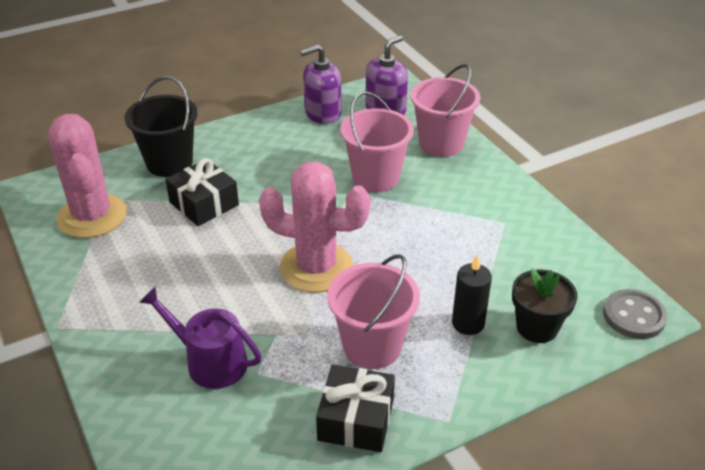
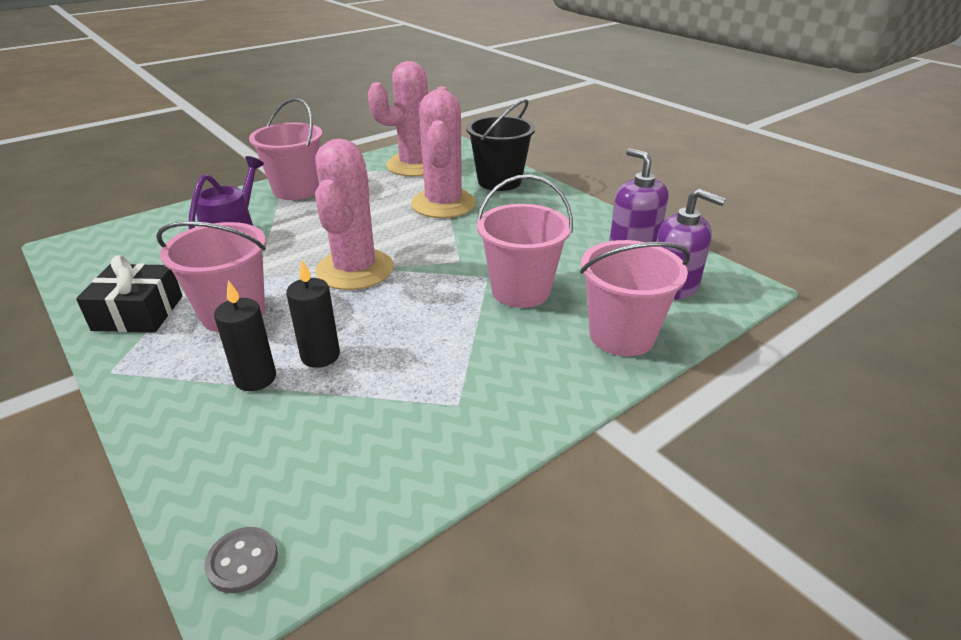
camera: 80 degrees right, 5 degrees down
(109, 315) = (296, 190): none -> pink bucket
(204, 203) = (443, 204): black gift -> pink cactus
(444, 288) = (320, 356): none -> black candle
(537, 327) = (238, 441): black flower pot -> none
(633, 316) = (242, 561): grey button -> grey button, size x0.66

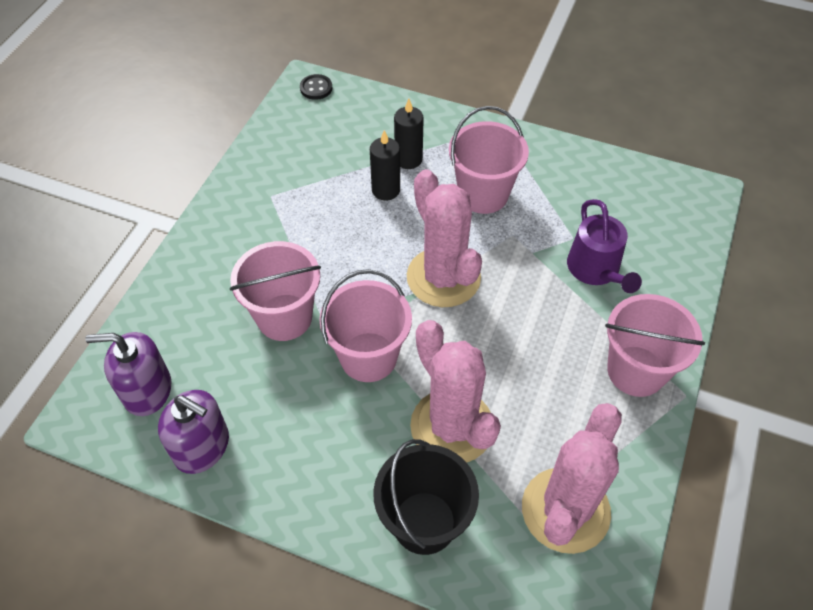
camera: 150 degrees right, 20 degrees up
(138, 313) = (547, 166): black gift -> none
(242, 561) = (316, 88): grey button -> black button
(621, 335) = (180, 302): pink bucket -> pink bucket (368, 357)

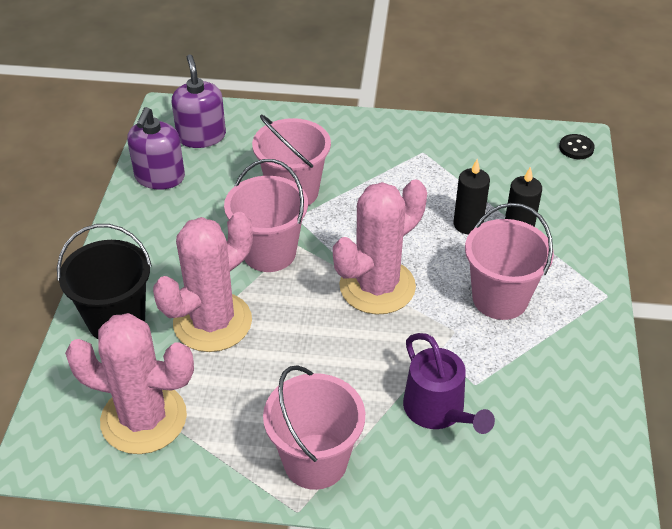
camera: 75 degrees right, 10 degrees down
(596, 270) = (438, 410): purple watering can -> purple watering can turned 90 degrees counterclockwise

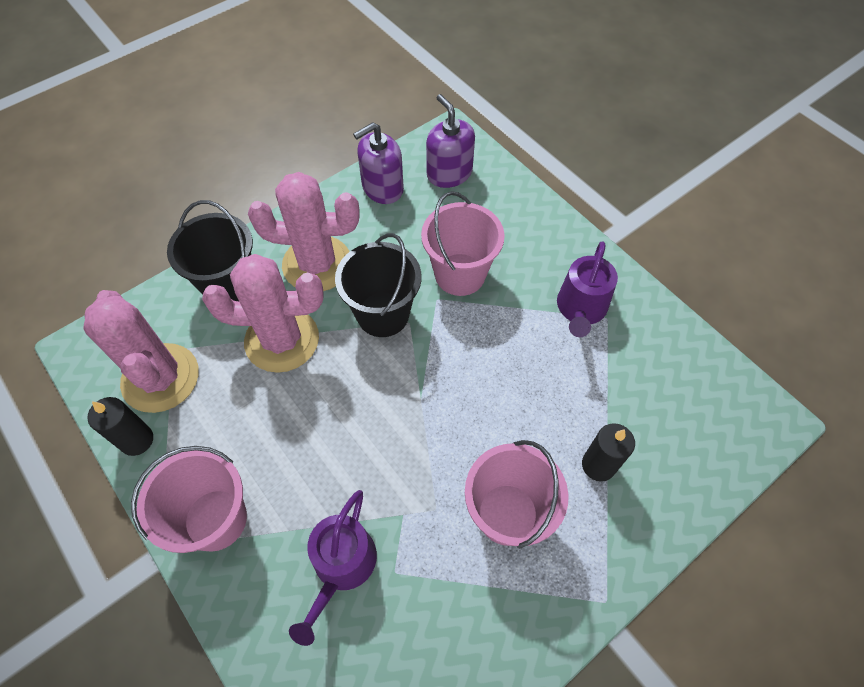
camera: 45 degrees right, 15 degrees up
(201, 136) = (449, 173): purple soap dispenser -> purple soap dispenser turned 60 degrees counterclockwise
(269, 253) = (383, 314): pink bucket -> black bucket
(377, 286) = (424, 413): pink cactus -> pink cactus (317, 264)
(400, 158) = (581, 309): none -> purple watering can
(468, 224) = (563, 420): black candle -> black candle (137, 440)
(576, 148) = (760, 426): black button -> none

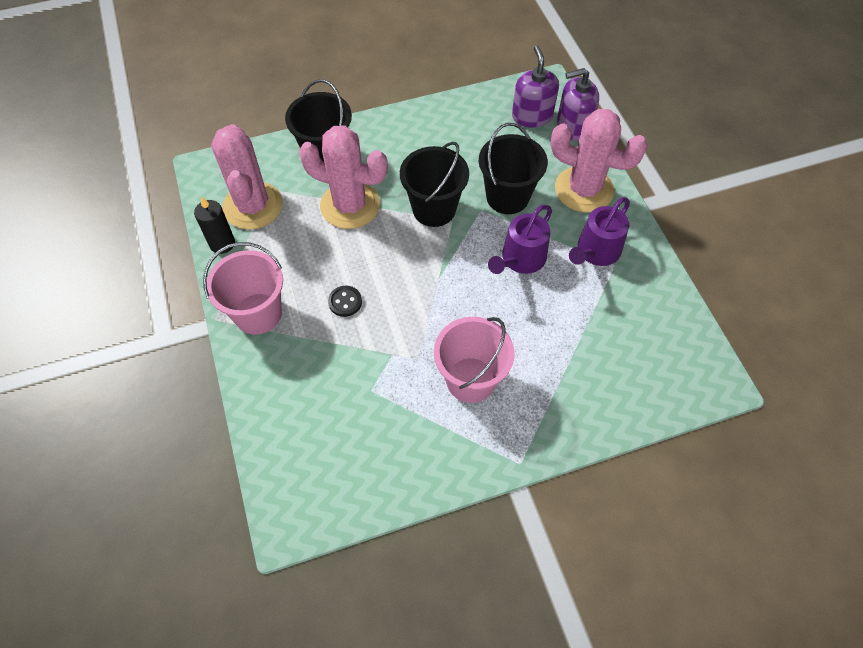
camera: 20 degrees right, 0 degrees up
(317, 264) = (397, 157): pink cactus -> pink cactus (584, 189)
(320, 466) = (345, 302): none -> black button
(341, 566) = (334, 373): purple watering can -> purple watering can (520, 259)
(382, 188) = (472, 113): purple soap dispenser -> purple soap dispenser (573, 126)
(460, 274) = (507, 197): pink bucket -> black bucket
(598, 465) = (557, 369): black candle -> none

